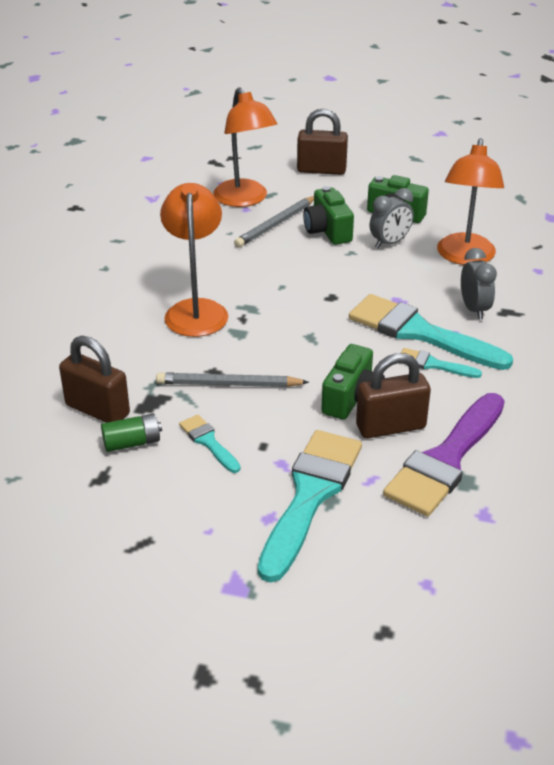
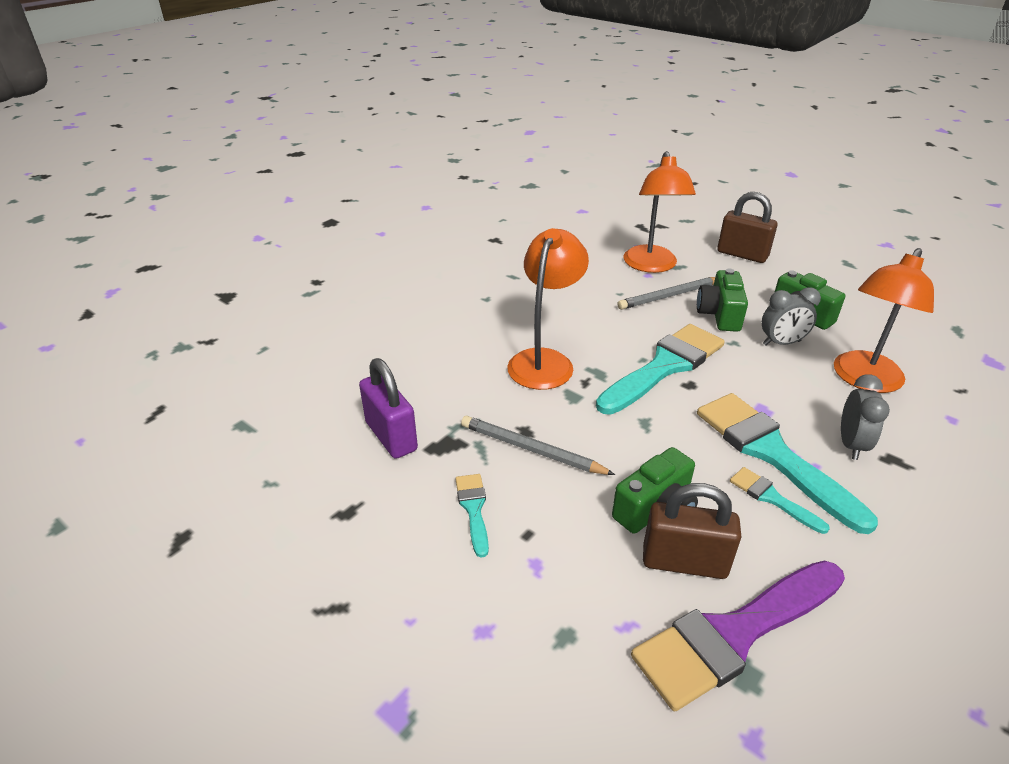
camera: 25 degrees right, 0 degrees up
(97, 410) = (391, 436): brown padlock -> purple padlock
(132, 443) = (400, 483): green battery -> none
(310, 496) = (545, 620): turquoise brush -> turquoise brush (664, 367)

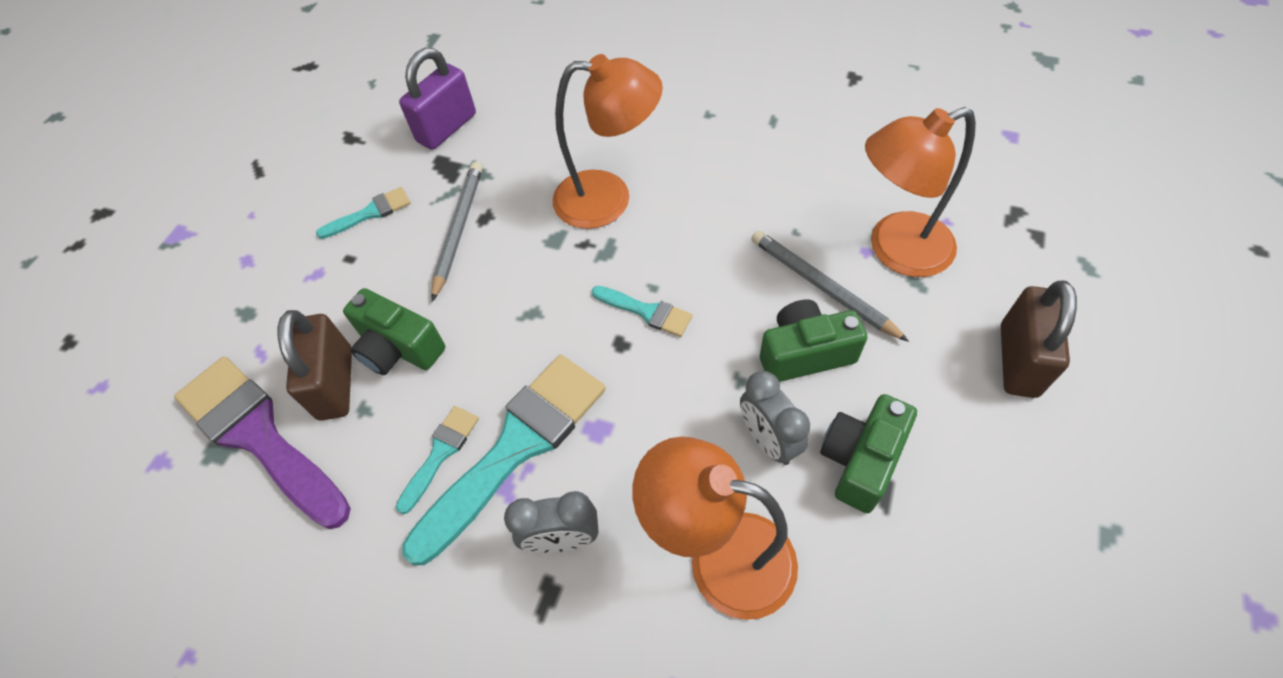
camera: 75 degrees right, 20 degrees up
(664, 367) = (646, 311): turquoise brush -> turquoise brush, size x0.47

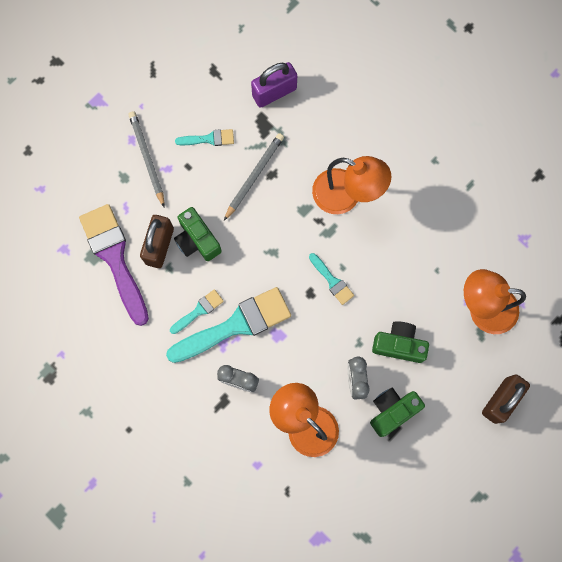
camera: 20 degrees right, 20 degrees up
(822, 286) = (430, 311): grey pencil -> grey pencil (147, 158)

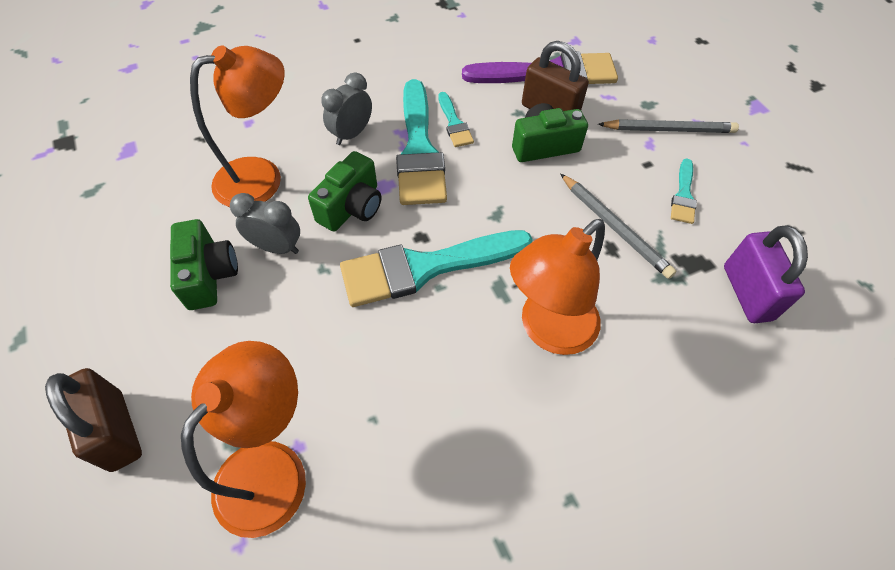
camera: 110 degrees right, 20 degrees down
(332, 281) = (426, 267): turquoise brush -> turquoise brush, size x2.12
(399, 344) = (291, 317): green camera -> green camera (352, 207)

